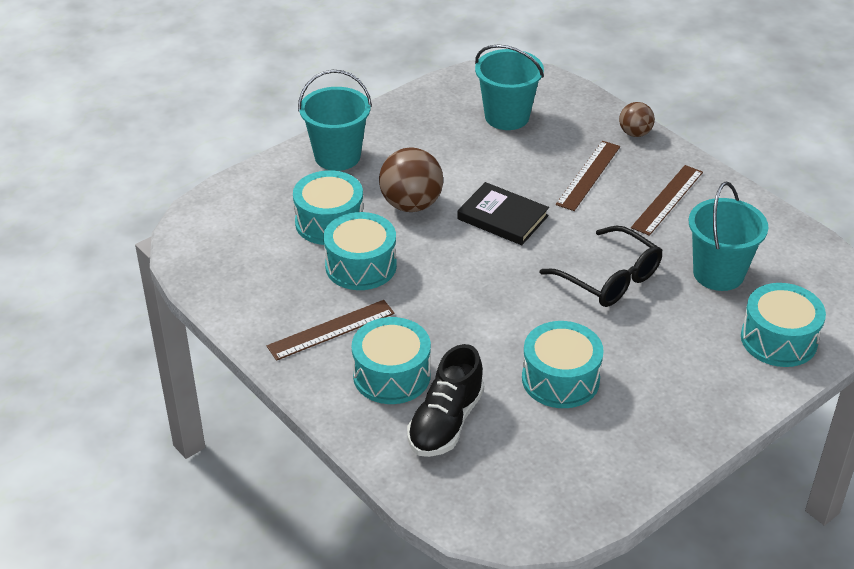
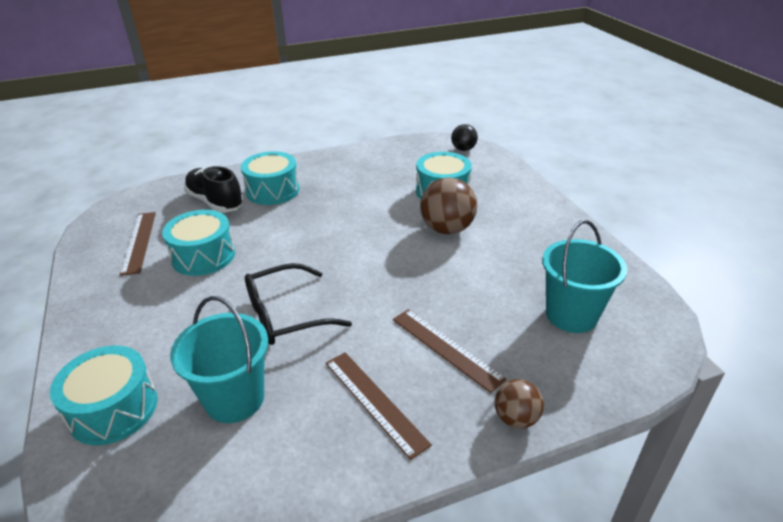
camera: 110 degrees right, 5 degrees down
(206, 224) = (463, 149): none -> black ball
(331, 329) = (331, 176): brown ruler -> brown ruler (139, 242)
(337, 156) = (526, 206): turquoise bucket -> none
(361, 266) = (386, 196): turquoise drum -> none
(502, 217) = (406, 272): black book -> none

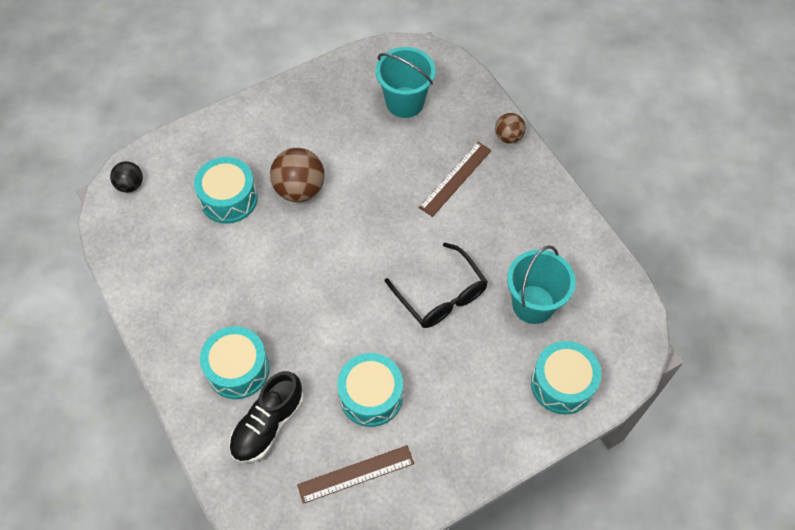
camera: 100 degrees left, 25 degrees up
(375, 401) = (514, 216): brown ruler -> none

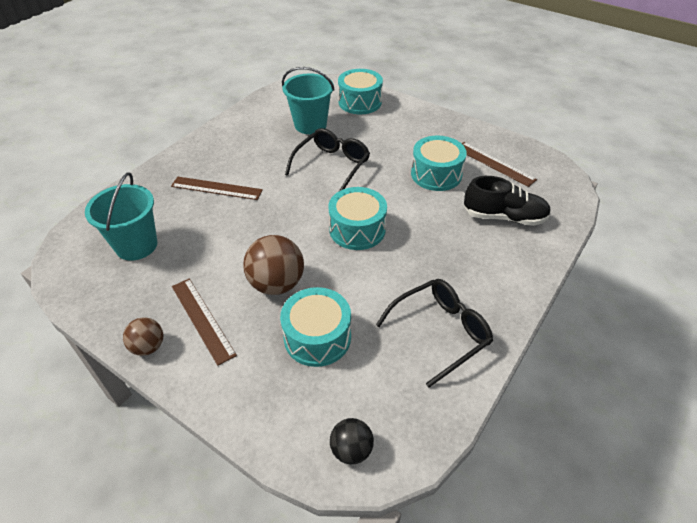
camera: 115 degrees left, 15 degrees down
(178, 285) = (439, 333): none -> black glasses
(238, 369) = (479, 252): turquoise drum -> turquoise drum (357, 229)
(293, 130) = (202, 319): none -> brown ruler
(508, 137) = (159, 172): brown ball -> brown ball (148, 347)

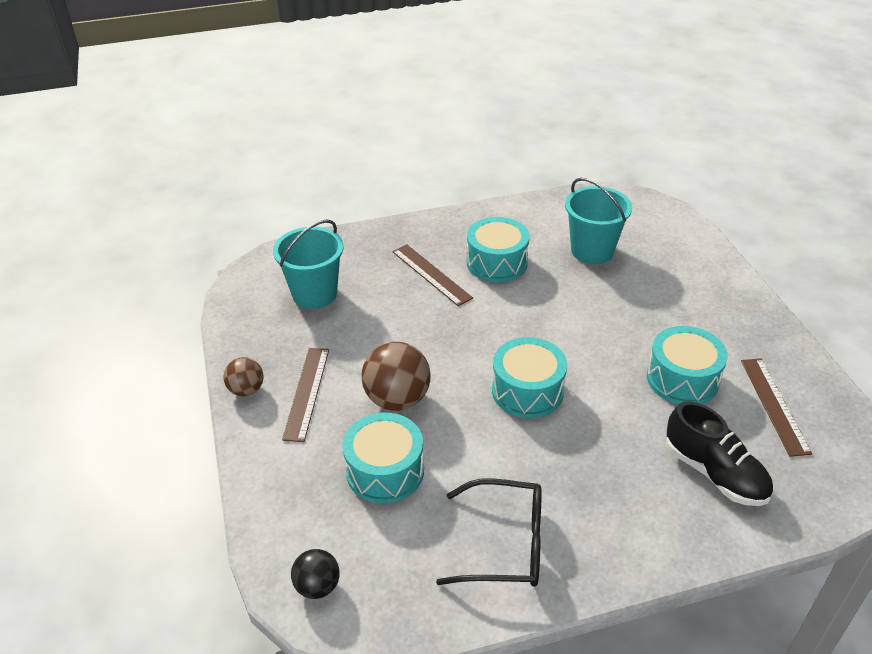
camera: 40 degrees right, 5 degrees down
(331, 166) = (569, 308): black glasses -> none
(360, 102) = (678, 249): turquoise drum -> turquoise drum (497, 262)

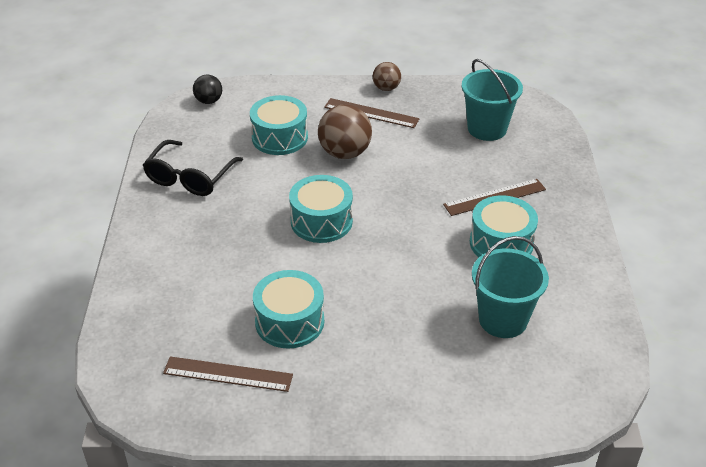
camera: 105 degrees right, 0 degrees up
(714, 473) = (182, 302): black shoe -> none

